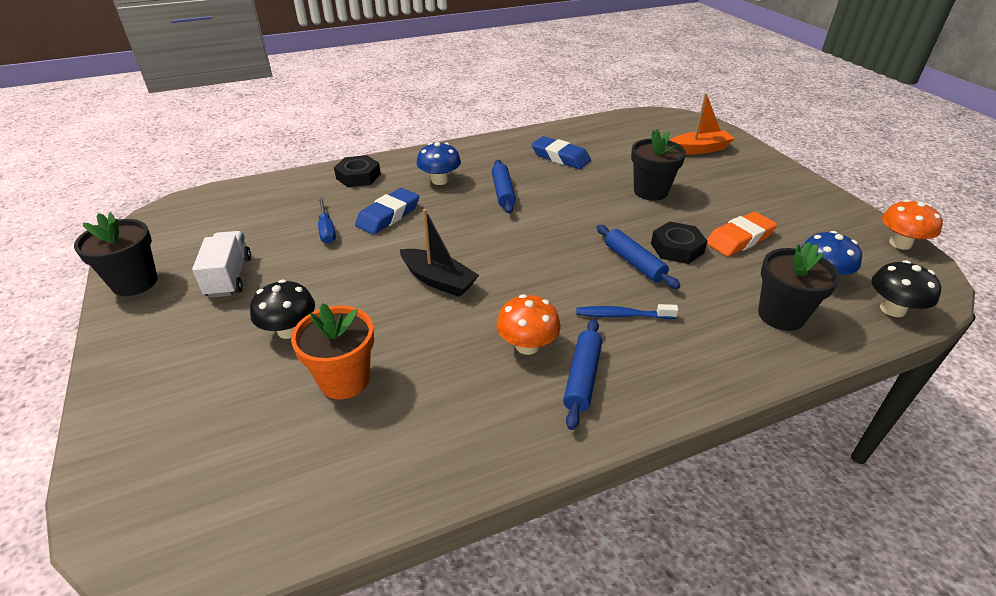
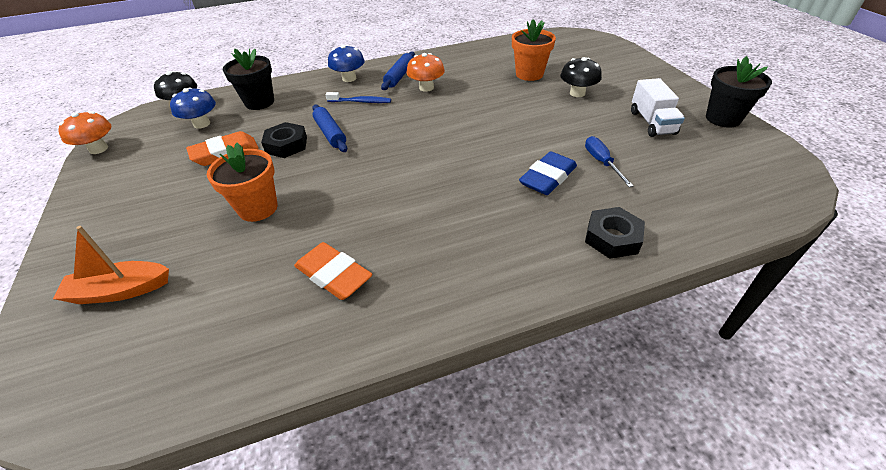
camera: 175 degrees left, 5 degrees up
(438, 280) = (486, 121): black boat -> none
(440, 180) = (503, 229): blue mushroom -> blue mushroom (349, 78)
(503, 192) = (426, 208): blue rolling pin -> none
(560, 157) = (333, 275): blue eraser -> orange eraser
(650, 191) = (258, 208): black flower pot -> orange flower pot

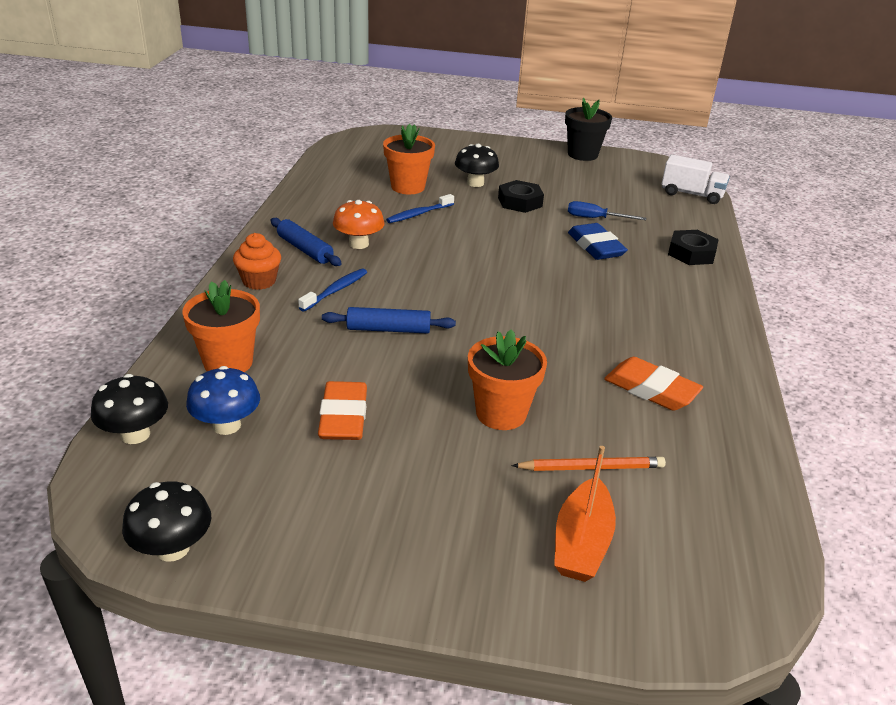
camera: 65 degrees left, 10 degrees down
(98, 149) = (172, 548): orange mushroom -> black mushroom
(209, 270) = (591, 468): none -> orange pencil
(259, 102) = (228, 362): black flower pot -> orange flower pot
(286, 145) = (379, 365): black nut -> black nut (520, 202)
(333, 275) = (651, 389): orange eraser -> orange eraser turned 60 degrees clockwise
(349, 78) = (259, 281): blue mushroom -> orange cupcake
(494, 91) = (418, 214): none -> blue toothbrush
(652, 122) = (559, 178): white truck -> white truck (691, 194)

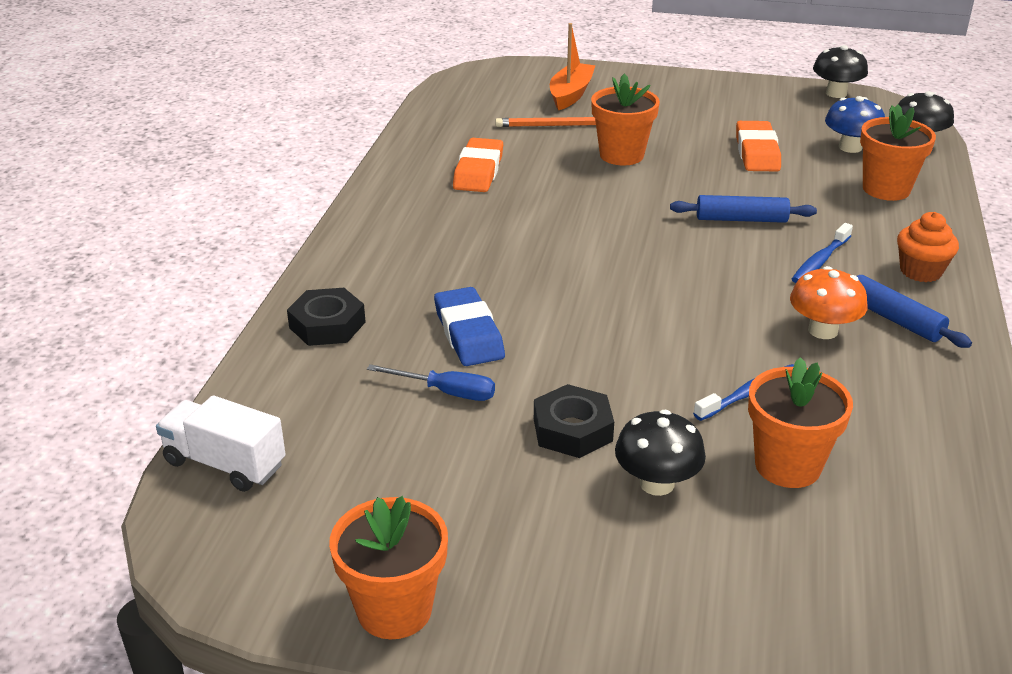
camera: 175 degrees left, 0 degrees up
(582, 154) = (394, 610): black flower pot -> orange flower pot
(651, 389) = (478, 171): orange eraser -> orange eraser turned 60 degrees clockwise

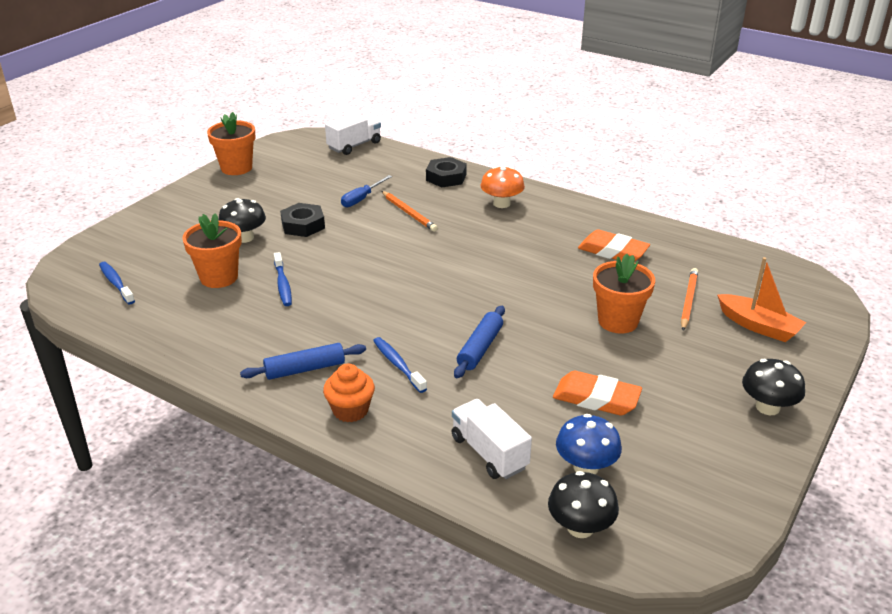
camera: 110 degrees right, 0 degrees up
(468, 333) = (409, 213): blue eraser -> orange pencil
(823, 330) = (317, 333): orange mushroom -> orange mushroom (501, 203)
(836, 93) = (733, 518): black mushroom -> black mushroom (767, 407)
(886, 189) = (489, 453): orange flower pot -> white truck
(909, 585) = (116, 283): none -> blue toothbrush

